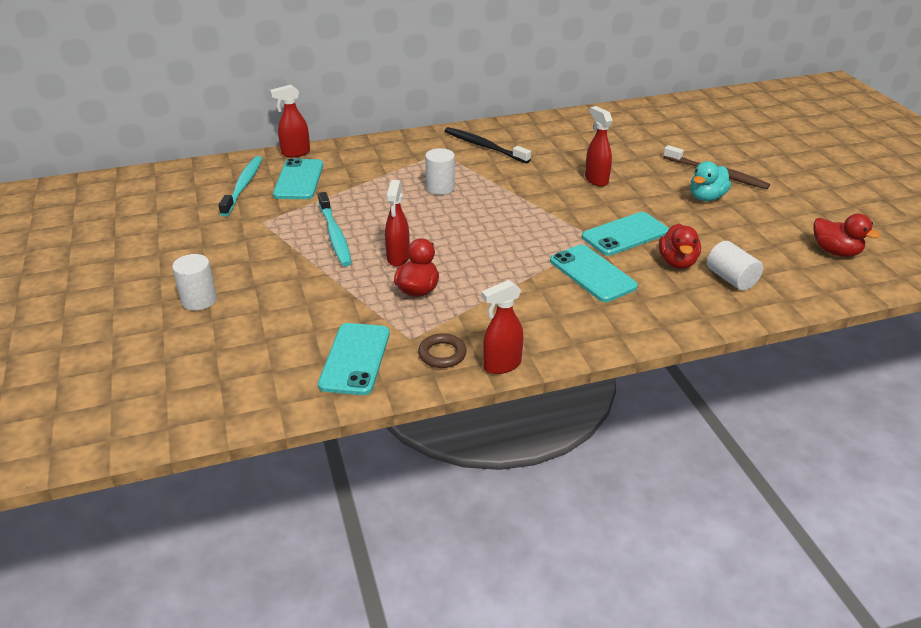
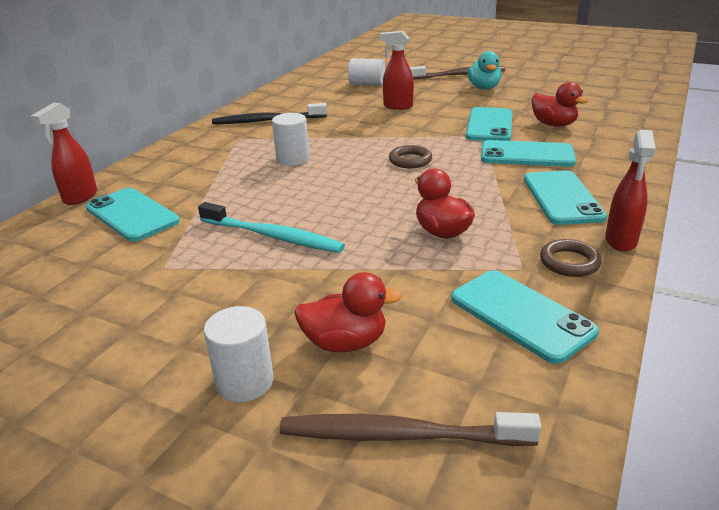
camera: 45 degrees left, 5 degrees down
(207, 363) = (399, 435): none -> brown toothbrush
(243, 185) = (69, 250): turquoise toothbrush -> none
(398, 258) = (371, 220): red spray bottle -> none
(505, 231) = (410, 160): none -> brown ring
(537, 317) = (562, 198): none -> turquoise phone
(731, 279) = (599, 118): white cylinder -> white cylinder (367, 84)
(835, 252) = (606, 83): red duck -> red duck (345, 342)

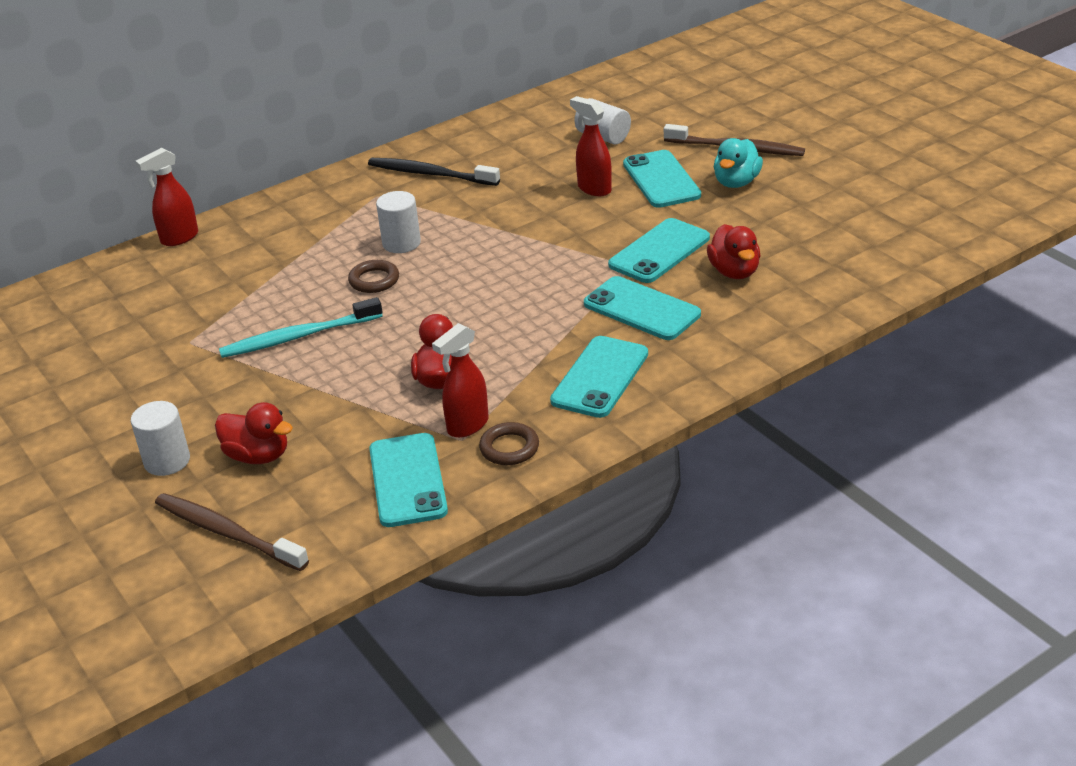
camera: 30 degrees right, 5 degrees up
(132, 215) = (206, 274): turquoise phone -> turquoise phone (661, 180)
(273, 236) = (297, 337): turquoise toothbrush -> turquoise toothbrush turned 105 degrees clockwise
(410, 160) = (512, 280): brown ring -> brown ring (374, 280)
(621, 241) = (585, 443): red spray bottle -> red spray bottle (467, 426)

